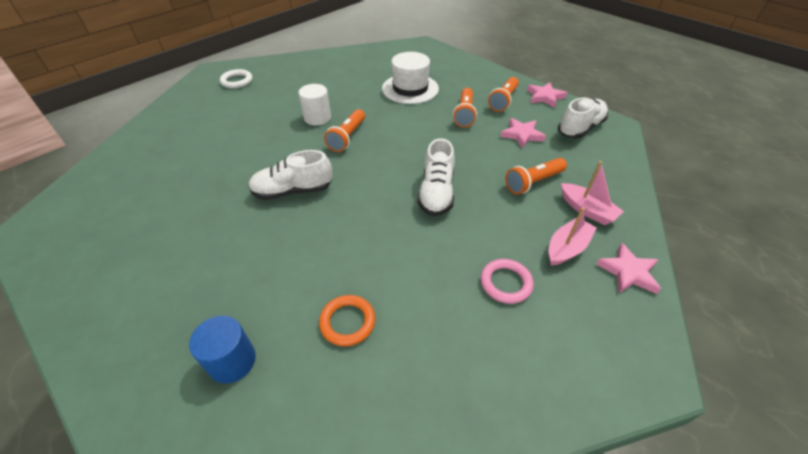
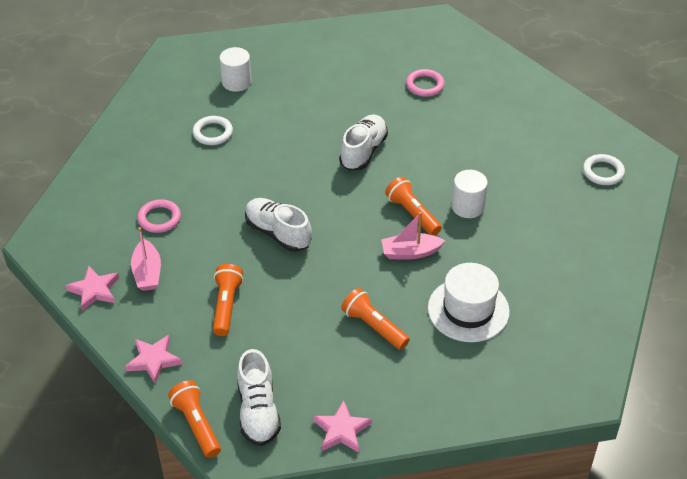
camera: 125 degrees right, 0 degrees up
(165, 194) = (425, 85): none -> pink ring
(232, 361) = (236, 82): blue cylinder -> white cylinder
(347, 322) = (213, 133): orange ring -> white ring
(503, 100) = (369, 381): orange flashlight -> orange flashlight (197, 425)
(522, 135) = (295, 350): pink star -> pink star (153, 360)
(587, 210) = (163, 316): pink boat -> pink boat (410, 252)

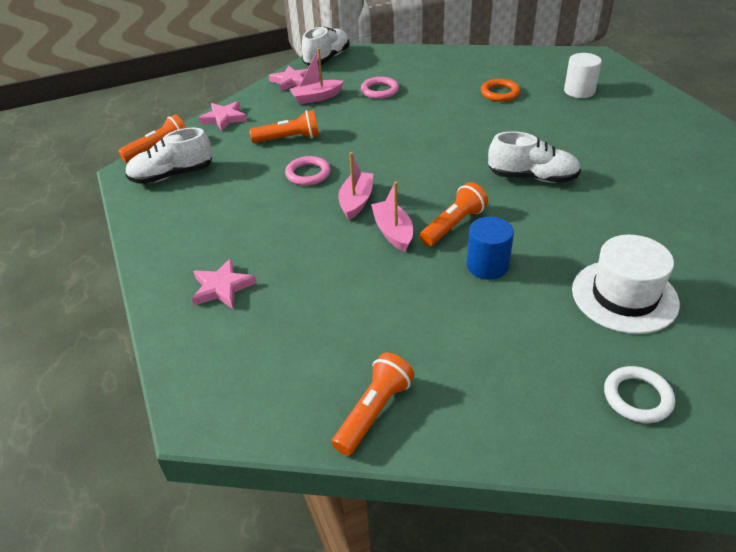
camera: 80 degrees right, 5 degrees down
(213, 133) = (500, 93): white ring -> orange ring
(278, 233) = (387, 148): white shoe -> white shoe (327, 58)
(341, 430) = (149, 224): pink star -> pink star (222, 287)
(358, 269) = (356, 201): none -> pink boat
(374, 327) = (280, 223): orange flashlight -> orange flashlight (374, 412)
(425, 85) = (681, 203): pink ring -> pink ring (308, 174)
(467, 206) = (487, 266): white cylinder -> blue cylinder
(468, 310) = (319, 287): white hat -> white hat (624, 296)

